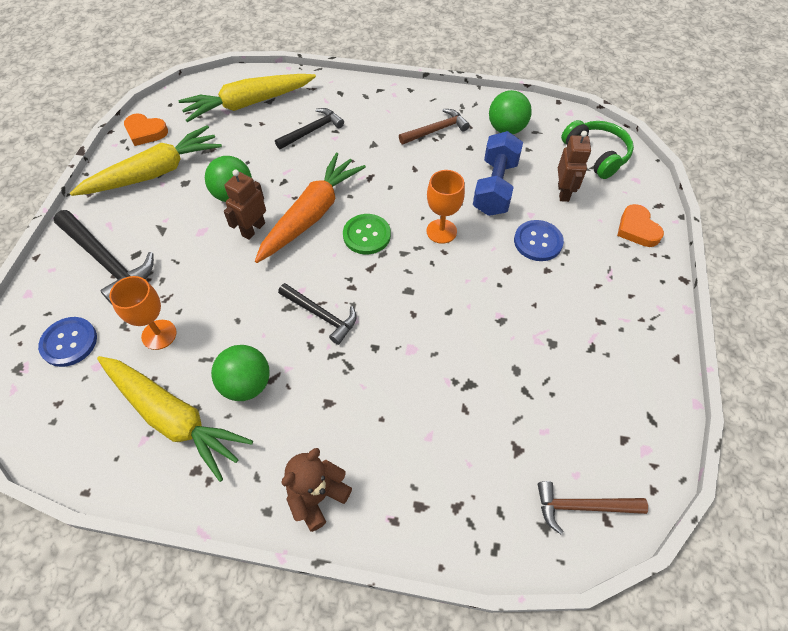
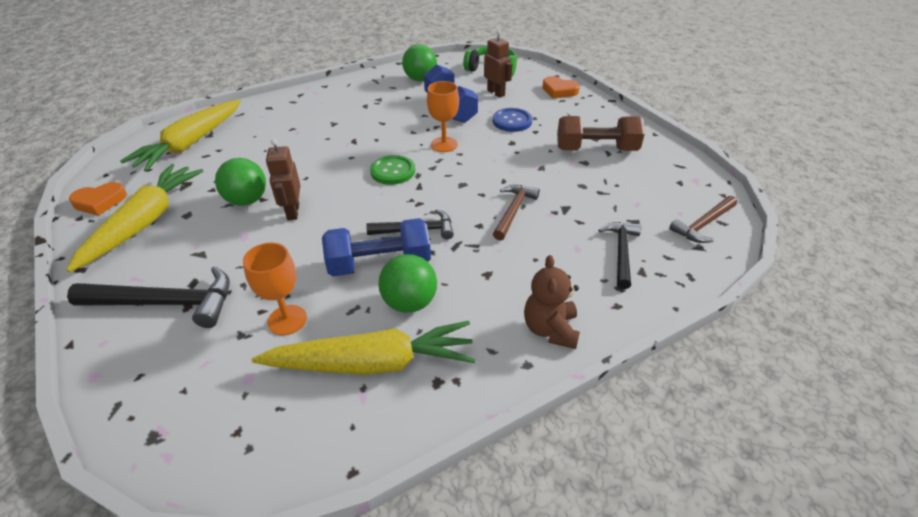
camera: 40 degrees left, 15 degrees down
(69, 342) = (194, 381): blue button -> none
(262, 329) = (379, 264): none -> blue dumbbell
(311, 215) = (333, 180): orange carrot -> none
(312, 131) = (272, 136): black hammer -> black hammer (621, 252)
(436, 130) = (372, 98): brown hammer -> brown hammer (513, 211)
(583, 335) = (596, 149): none -> brown dumbbell

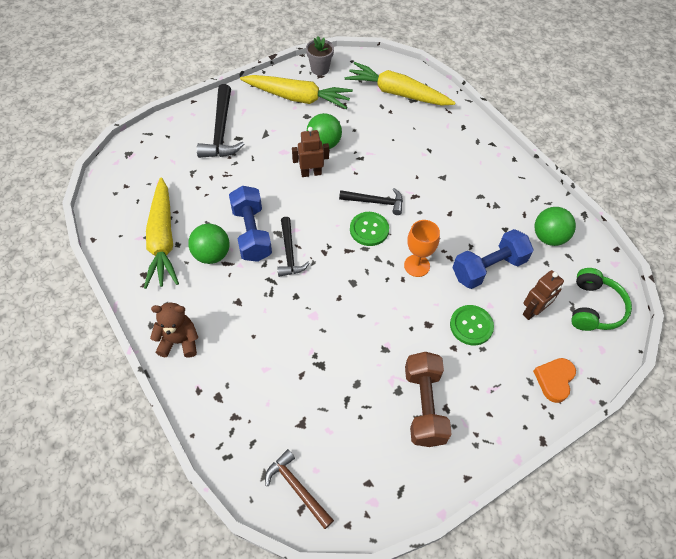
camera: 85 degrees right, 15 degrees up
(100, 202) = (320, 69): orange heart -> grey flower pot
(287, 320) = (202, 191): orange goblet -> none
(512, 121) = (471, 326): blue button -> green button
(513, 211) = (315, 322): brown hammer -> none
(621, 252) = (259, 404): black hammer -> black hammer (375, 202)

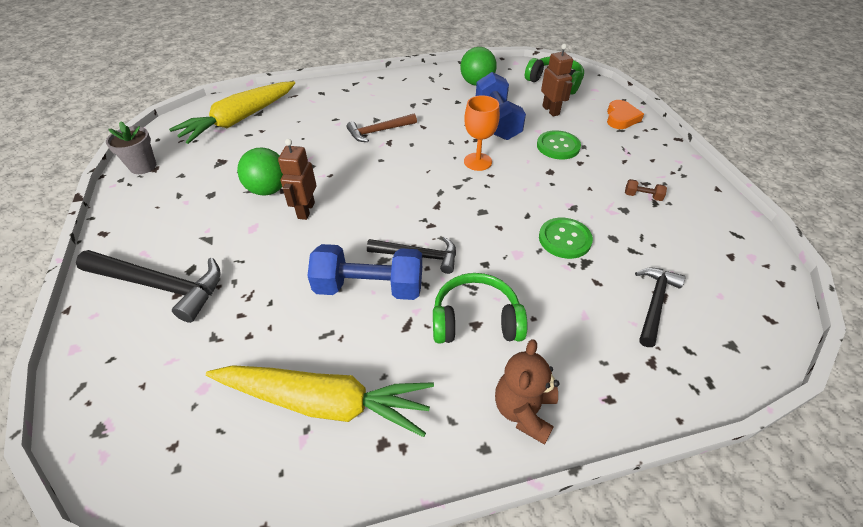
camera: 70 degrees left, 10 degrees down
(212, 254) = (384, 340): green ball -> none
(241, 301) = (476, 320): none -> green headphones
(297, 98) = (172, 195): yellow carrot -> none
(297, 488) = (744, 317): brown hammer -> brown hammer (378, 131)
(369, 229) = (416, 183): green button -> green button (564, 239)
(375, 202) = (381, 170): black hammer -> black hammer (655, 303)
(424, 406) = (642, 196): brown dumbbell -> brown dumbbell, size x0.41
(554, 380) = (621, 118): orange heart -> orange heart turned 120 degrees counterclockwise

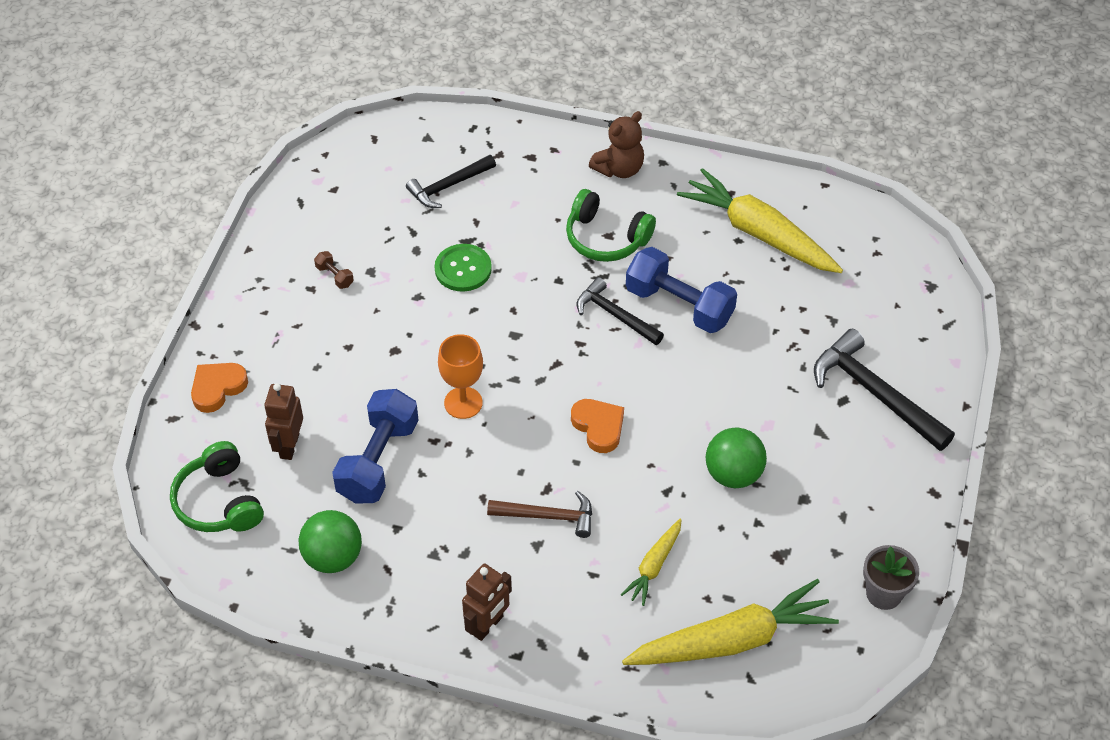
camera: 150 degrees left, 5 degrees up
(301, 132) = (654, 566): none -> yellow carrot
(306, 210) = (701, 422): brown robot -> brown robot (487, 625)
(379, 181) = (598, 427): none -> orange heart
(558, 146) = (347, 381): green button -> none

